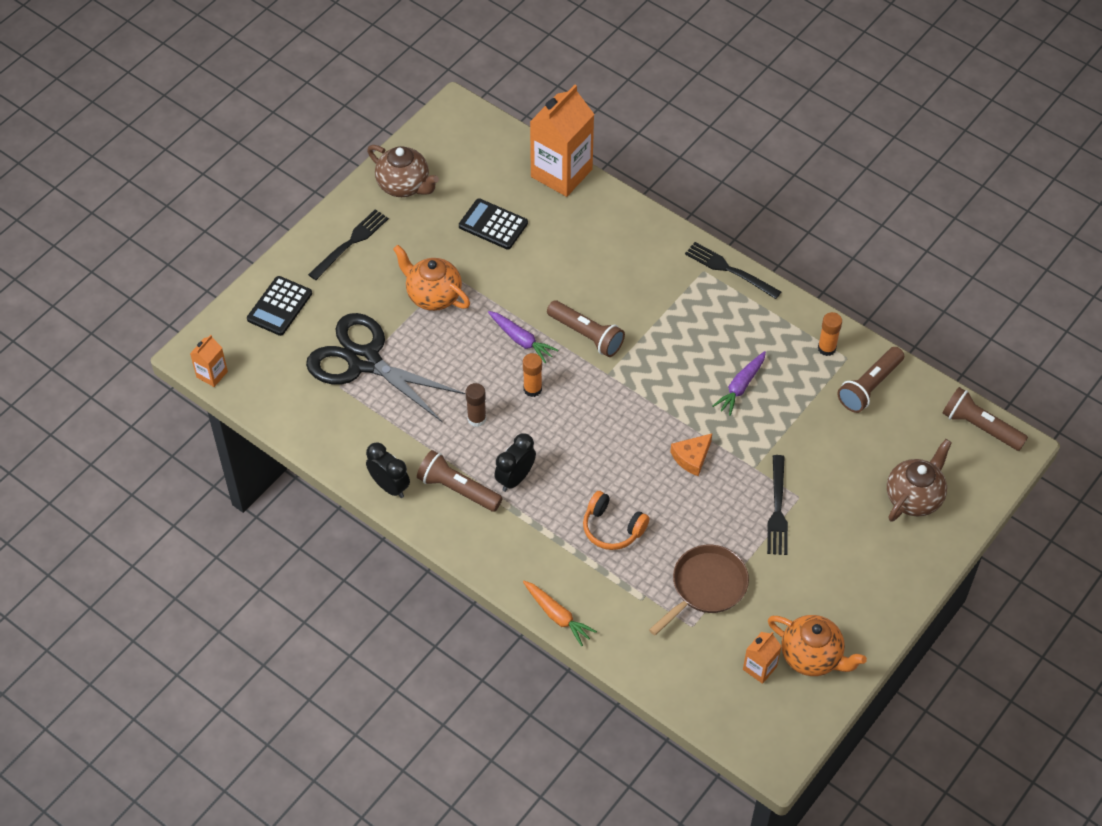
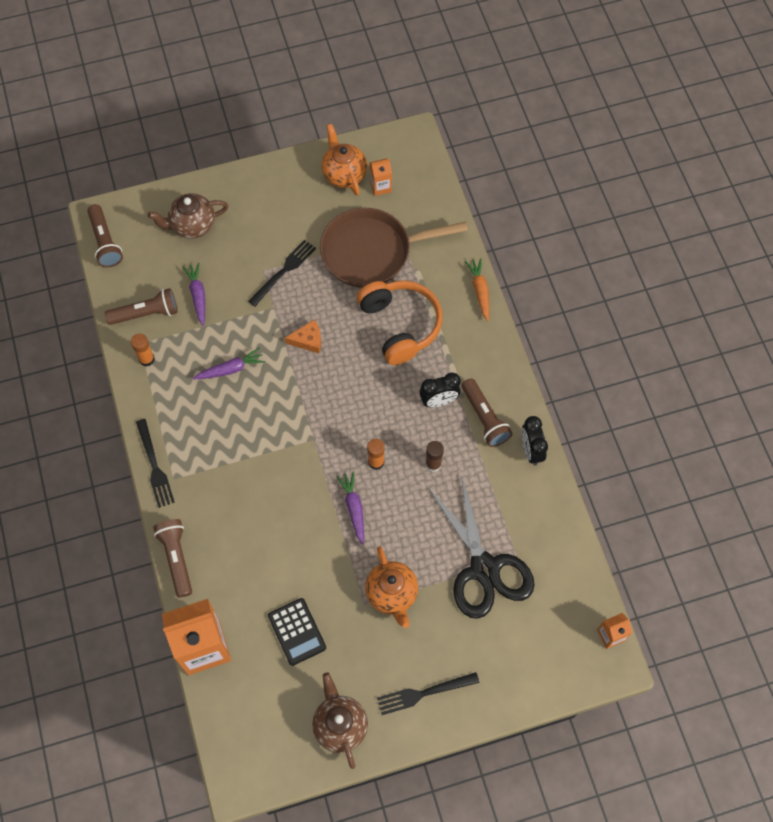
camera: 145 degrees left, 10 degrees up
(279, 306) = (520, 666): black calculator -> none
(586, 335) = (303, 480): brown flashlight -> brown flashlight (176, 558)
(612, 528) = (400, 325): orange headphones -> orange headphones, size x1.71
(706, 587) = (372, 252): brown pan -> brown pan, size x1.55
(838, 433) = (198, 296): none -> purple carrot

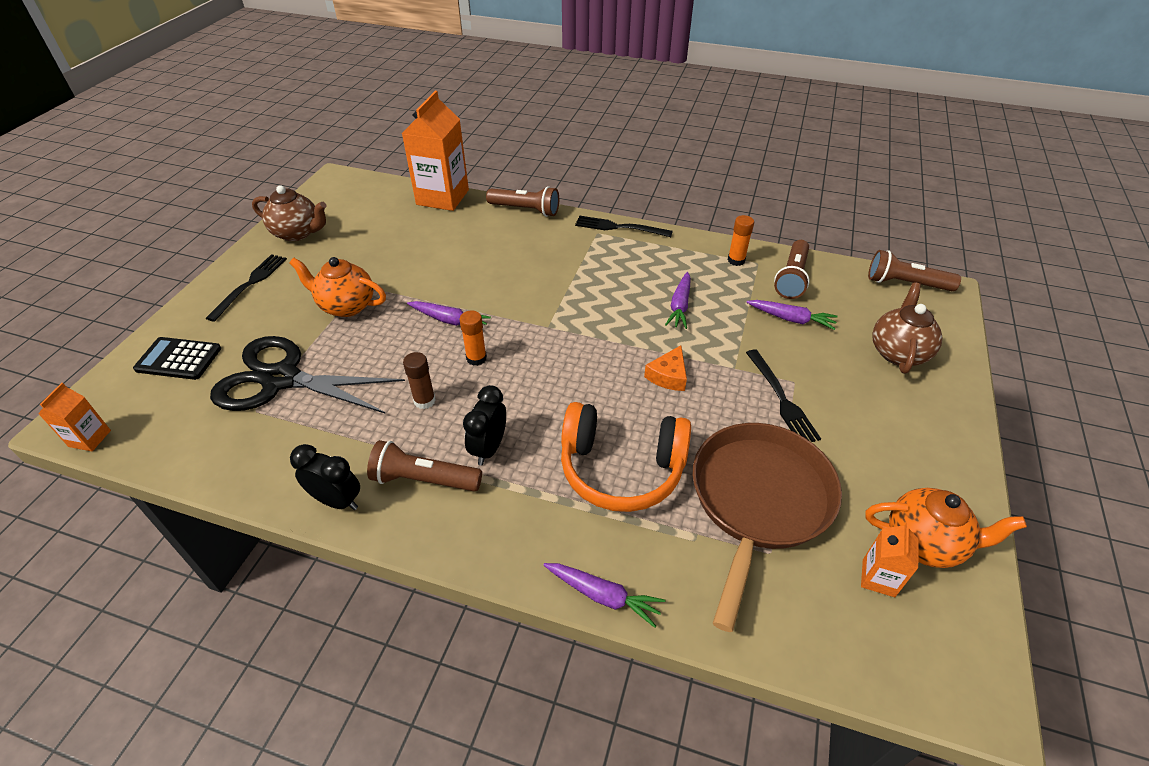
camera: 125 degrees right, 20 degrees down
(297, 632) = (391, 242): black calculator -> black calculator (178, 359)
(480, 291) = (603, 595): orange carrot -> purple carrot

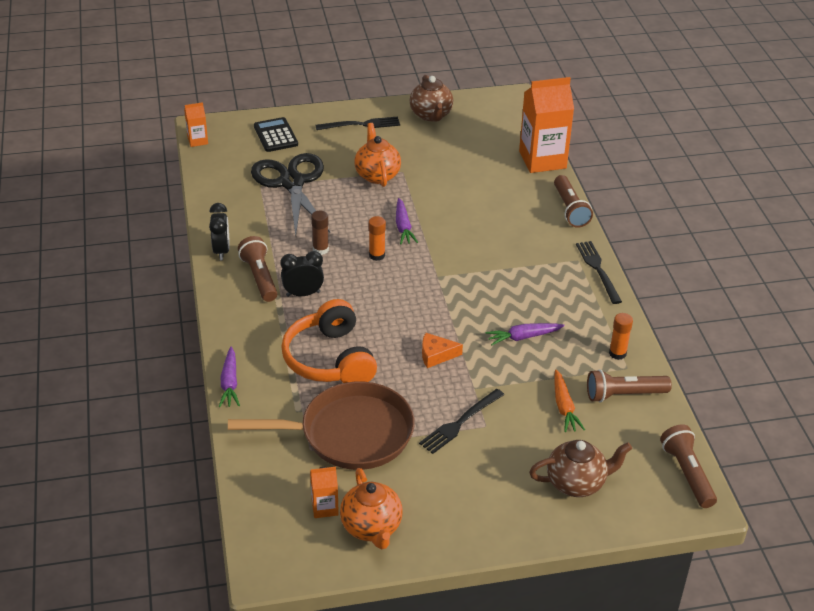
camera: 60 degrees right, 5 degrees down
(791, 319) = (564, 407): purple carrot -> orange carrot

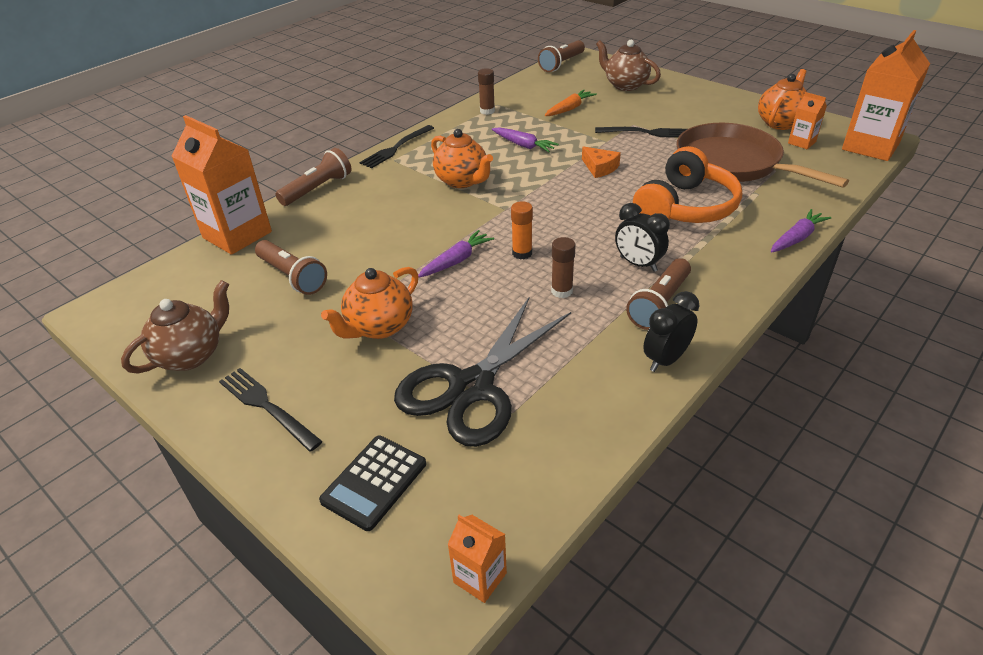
camera: 125 degrees left, 0 degrees up
(263, 547) = (870, 146): none -> orange carton
(502, 277) = (462, 181): none -> orange teapot
(617, 353) = (487, 111): orange glue stick -> brown glue stick
(624, 395) = (525, 97): brown flashlight -> brown flashlight (292, 276)

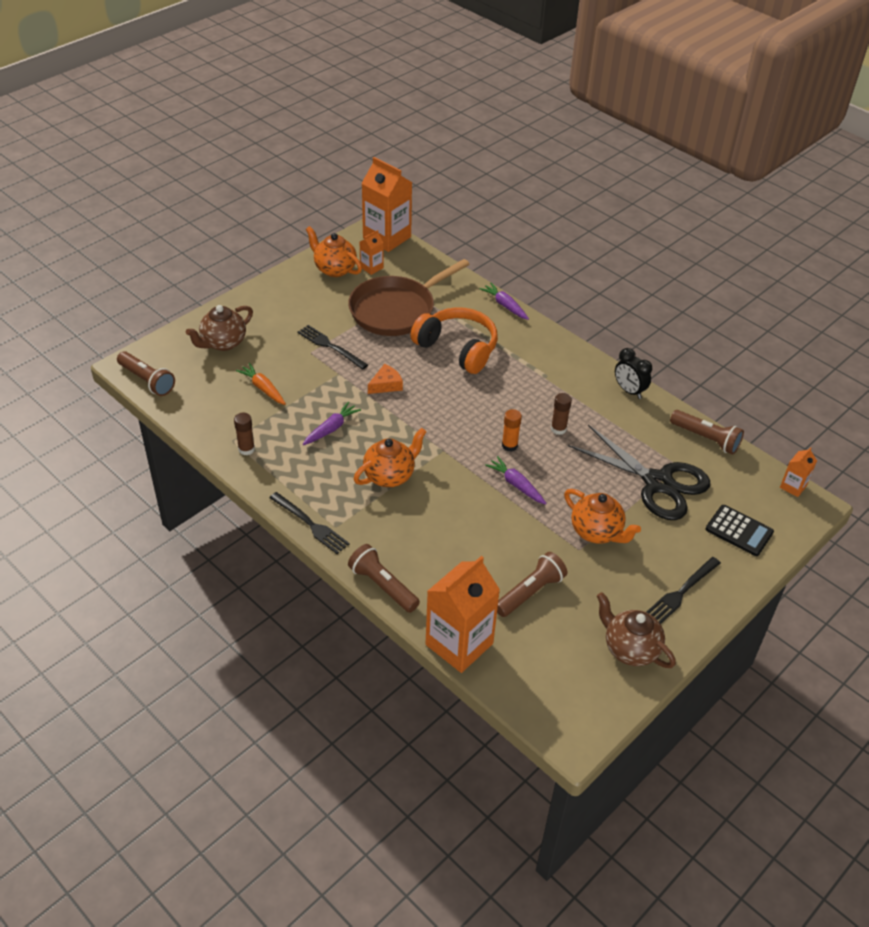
camera: 90 degrees left, 5 degrees up
(638, 264) = (529, 386): black clock -> none
(647, 133) = (329, 346): black fork -> black fork turned 60 degrees counterclockwise
(659, 304) = (575, 383): brown flashlight -> brown flashlight (706, 438)

